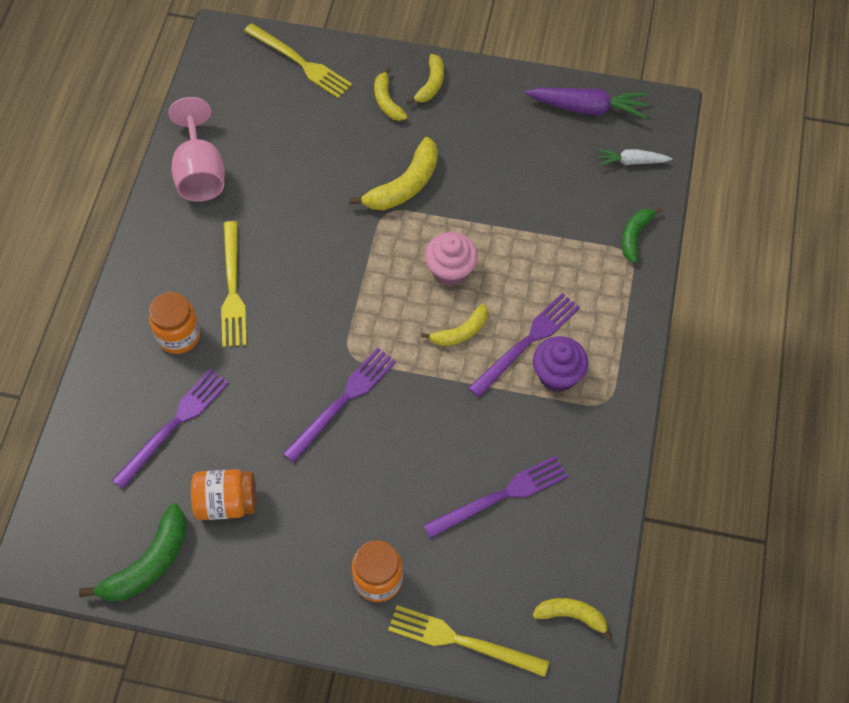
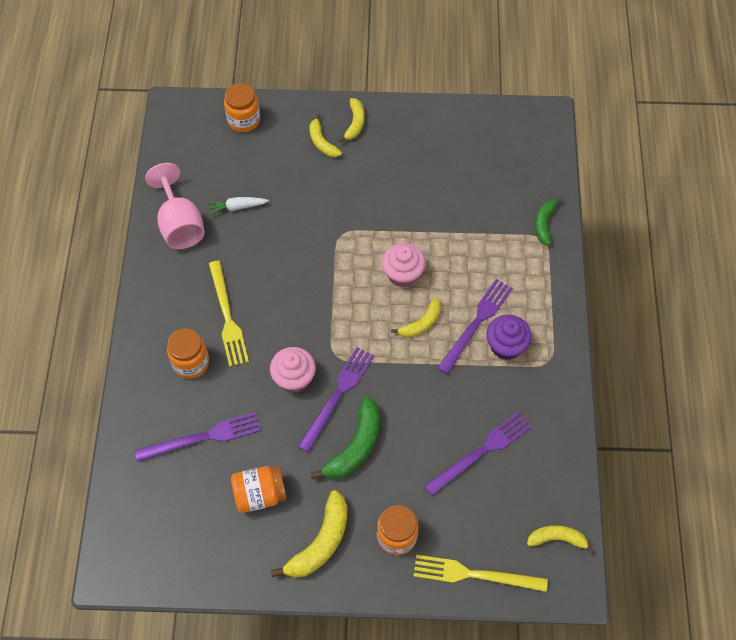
camera: 10 degrees left, 0 degrees up
(148, 563) = (206, 556): green banana -> green banana (355, 446)
(174, 425) = (203, 437): purple fork -> purple fork turned 45 degrees clockwise
(295, 373) = (294, 378): none -> pink cupcake
(300, 62) = (244, 120): yellow fork -> orange jar
(404, 185) = (350, 210): yellow banana -> yellow banana (320, 542)
(588, 108) = (486, 124): purple carrot -> none
(631, 161) = (529, 163): white carrot -> white carrot (236, 207)

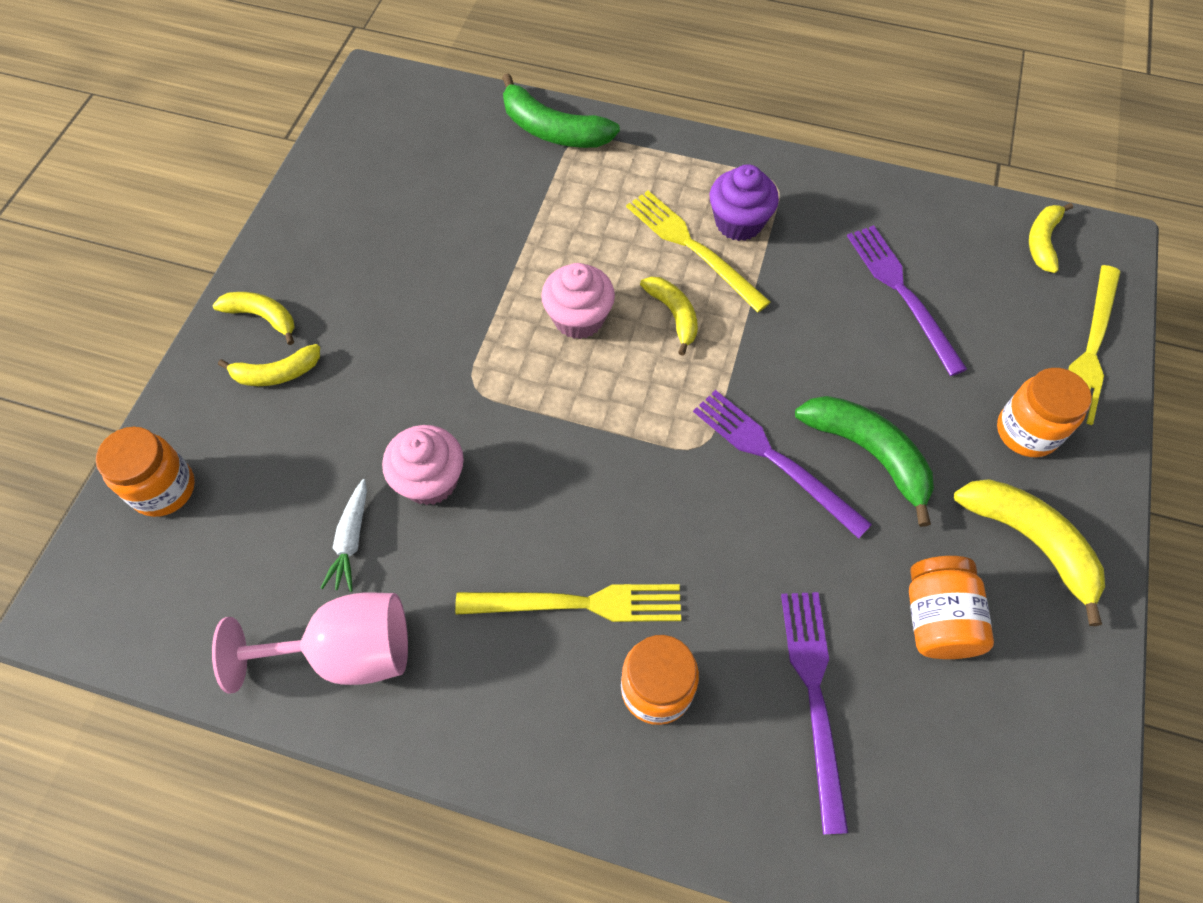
camera: 75 degrees left, 0 degrees up
(294, 378) = (728, 518): pink cupcake -> pink cupcake (430, 480)
(476, 323) = (692, 247): purple fork -> yellow fork
(544, 223) = (553, 130): green banana -> green banana, size x1.61

